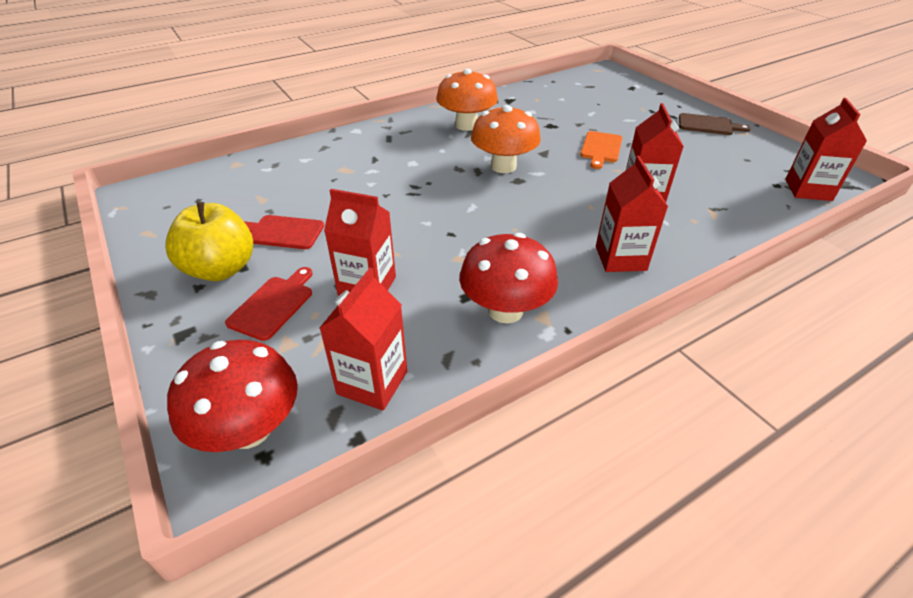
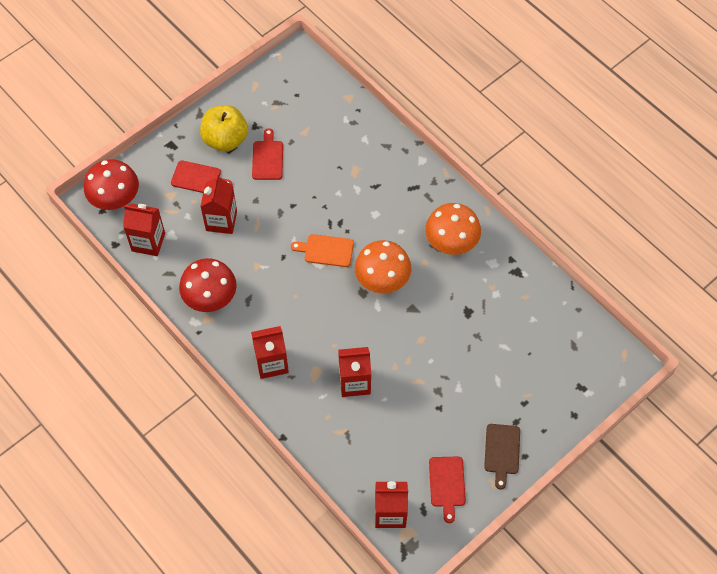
camera: 80 degrees right, 20 degrees up
(601, 148) = (430, 354): orange cutting board -> orange cutting board (326, 250)
(756, 154) = (447, 484): none -> red cutting board

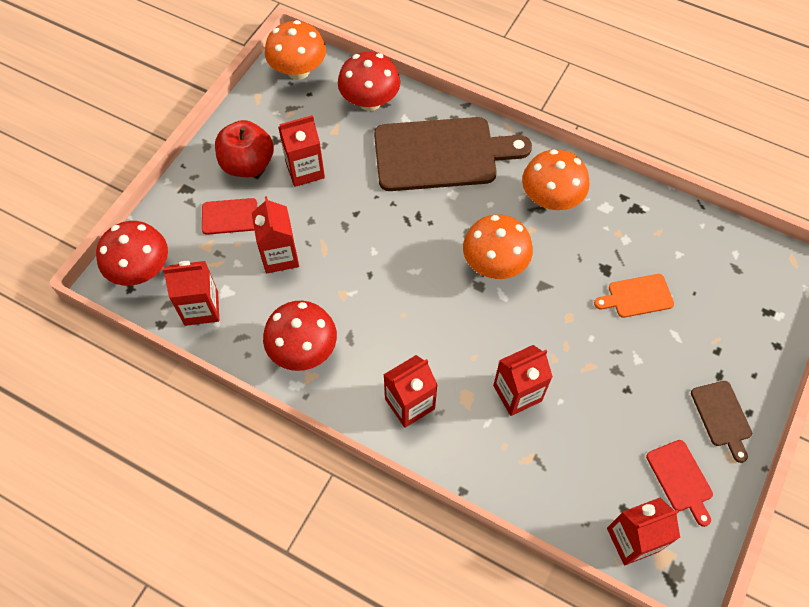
camera: 20 degrees left, 0 degrees up
(225, 140) = (248, 164): yellow apple -> red apple
(267, 158) = (305, 170): red cutting board -> red carton
(296, 72) = (298, 71): none -> orange mushroom
(326, 250) = (416, 251): orange cutting board -> orange cutting board (637, 296)
(342, 116) = (370, 101): none -> red mushroom
(381, 178) = (442, 154): none -> brown cutting board

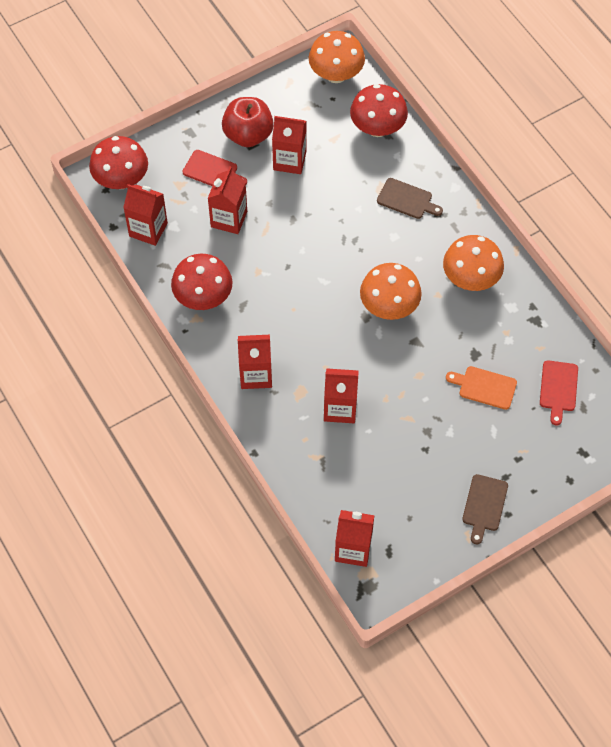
camera: 30 degrees right, 0 degrees up
(442, 154) = (407, 199): brown cutting board -> brown cutting board, size x0.46
(681, 479) = (419, 530): red cutting board -> red cutting board (558, 389)

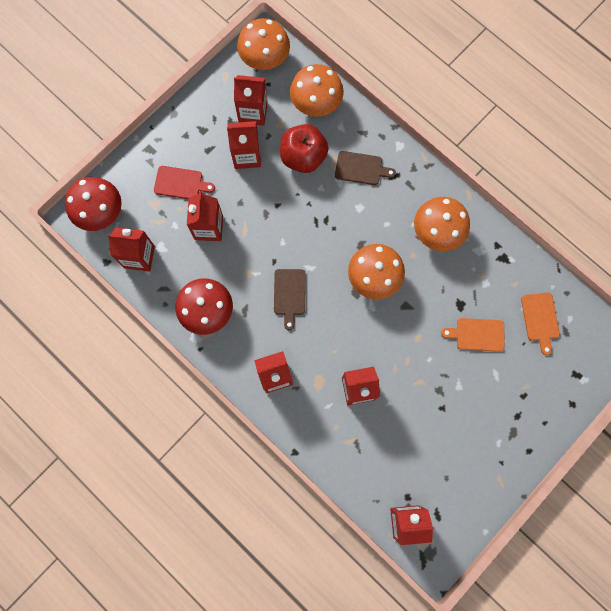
camera: 15 degrees left, 15 degrees up
(248, 135) = (203, 139): red apple -> red apple (303, 157)
(308, 121) = (253, 112): none -> red carton
(377, 128) = (316, 104): red mushroom -> orange mushroom
(484, 506) = (507, 449): brown cutting board -> brown cutting board (289, 295)
(558, 389) = (540, 319): red cutting board -> orange cutting board

